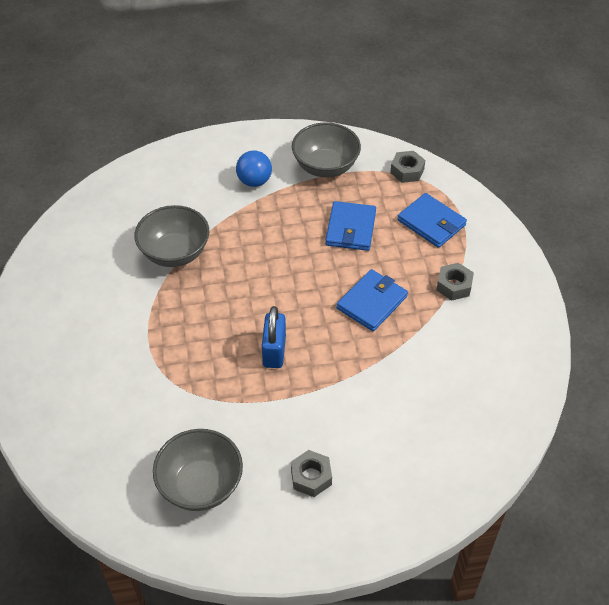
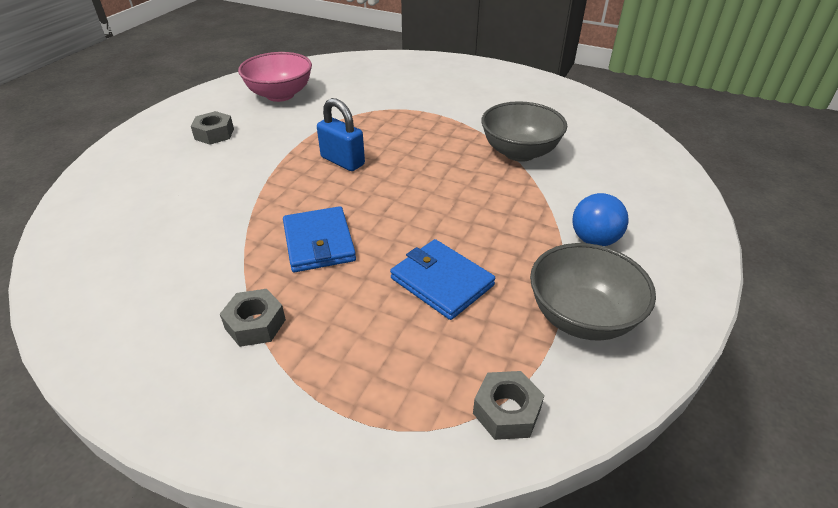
camera: 125 degrees right, 10 degrees down
(201, 485) = (280, 95): grey bowl -> pink bowl
(431, 223) = (374, 371): blue wallet -> none

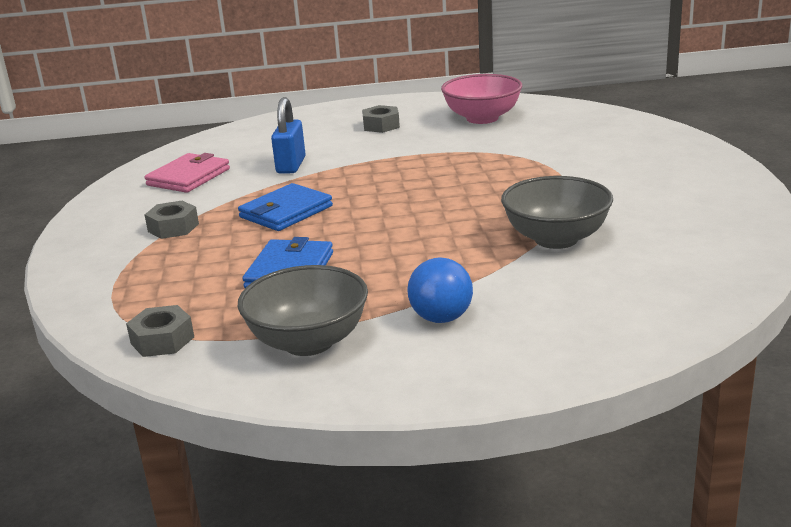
camera: 60 degrees right, 15 degrees down
(140, 272) = (188, 177): none -> pink wallet
(342, 161) = (412, 177): blue padlock -> blue padlock (291, 165)

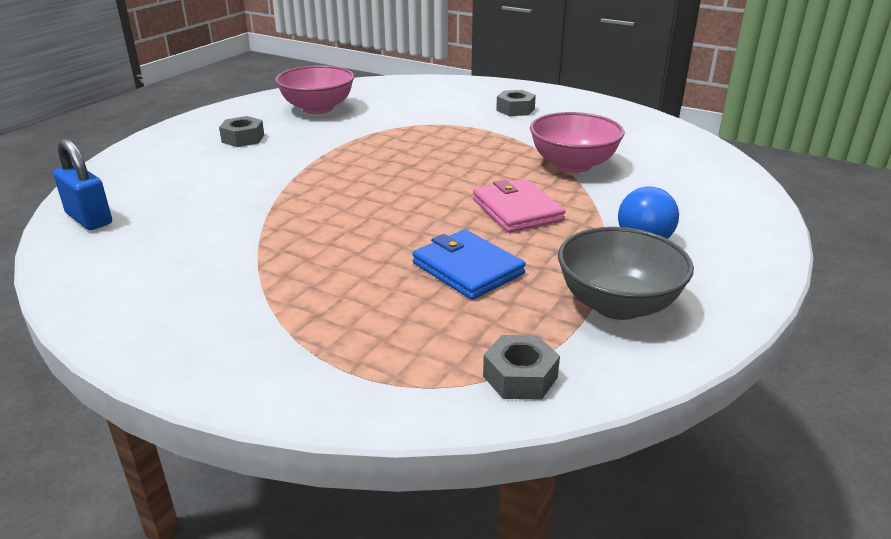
camera: 55 degrees left, 5 degrees up
(173, 227) = (263, 293): grey nut -> grey nut (515, 109)
(188, 177) = (150, 247): pink wallet -> pink wallet (517, 210)
(286, 212) = (340, 231): blue wallet -> none
(291, 165) = (241, 196): blue padlock -> blue padlock (89, 219)
(556, 239) = (573, 165): grey bowl -> pink bowl

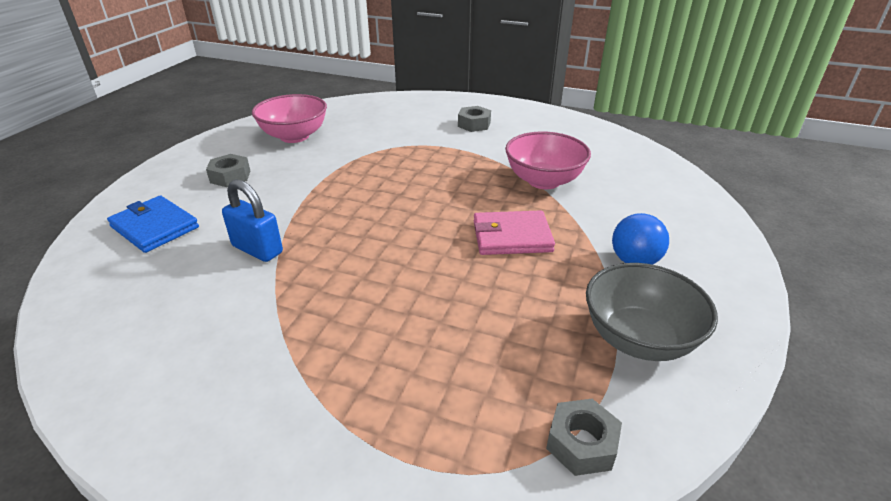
camera: 10 degrees left, 5 degrees up
(89, 219) = (89, 292): blue padlock -> blue padlock (257, 249)
(467, 268) = (488, 312): blue wallet -> blue wallet (154, 227)
(517, 210) = (511, 236): pink wallet -> pink wallet turned 60 degrees counterclockwise

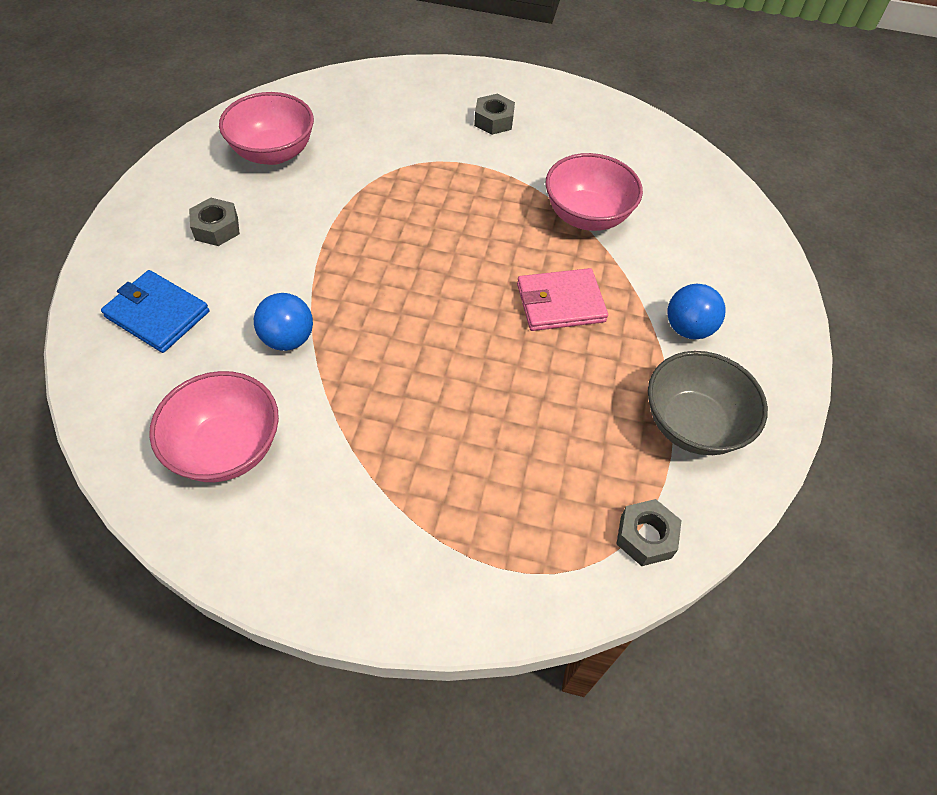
camera: 10 degrees left, 20 degrees up
(164, 327) = (227, 448): none -> pink bowl
(257, 249) = (288, 339): blue padlock -> blue ball

